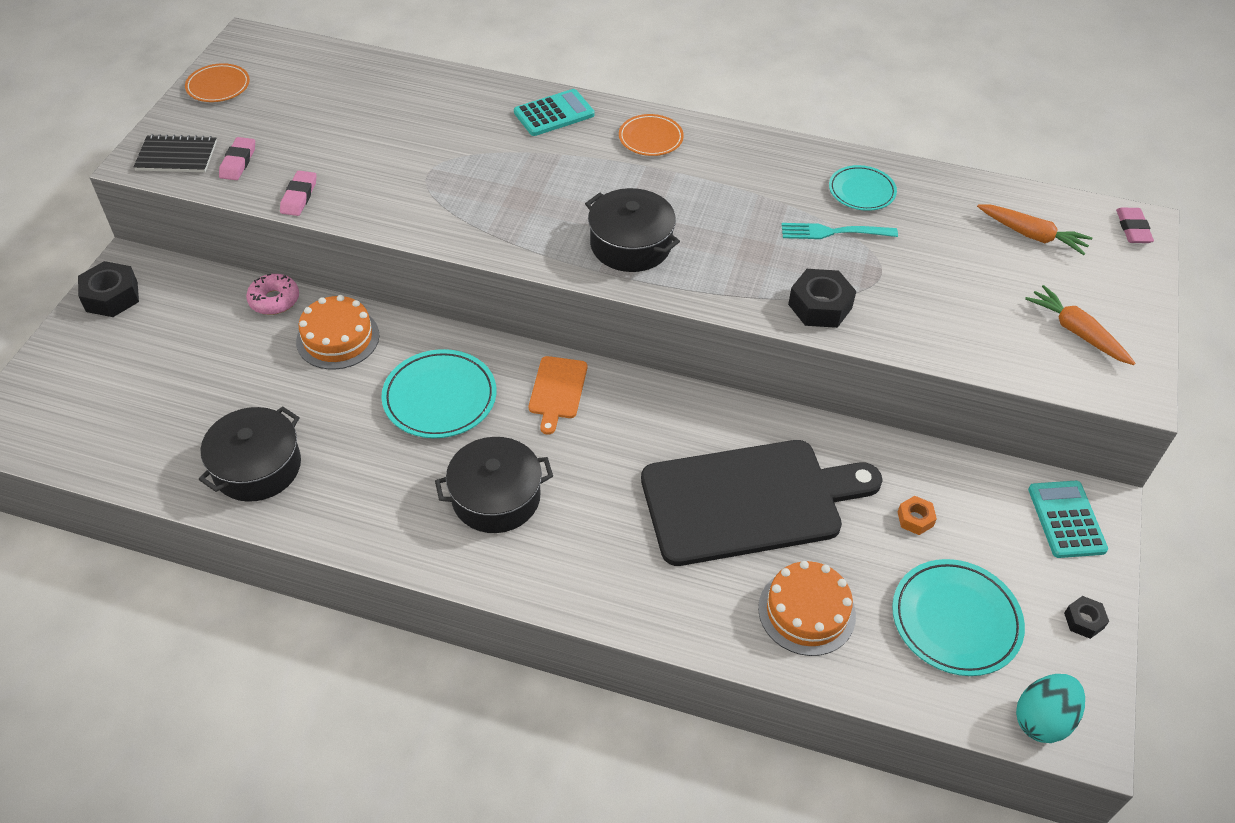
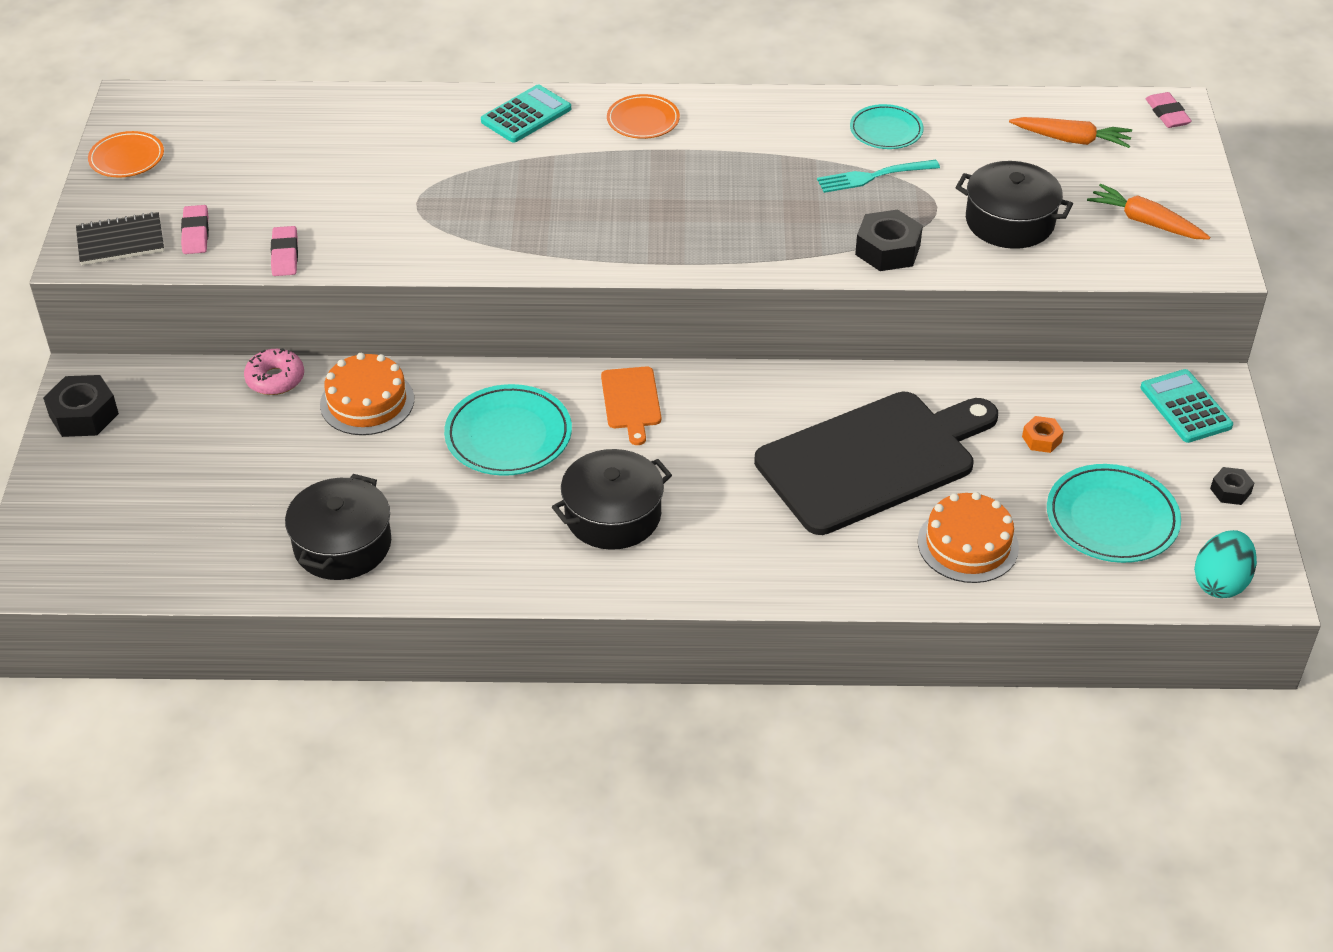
camera: 15 degrees left, 5 degrees down
(630, 245) = (669, 231): black pot -> black pot (1009, 221)

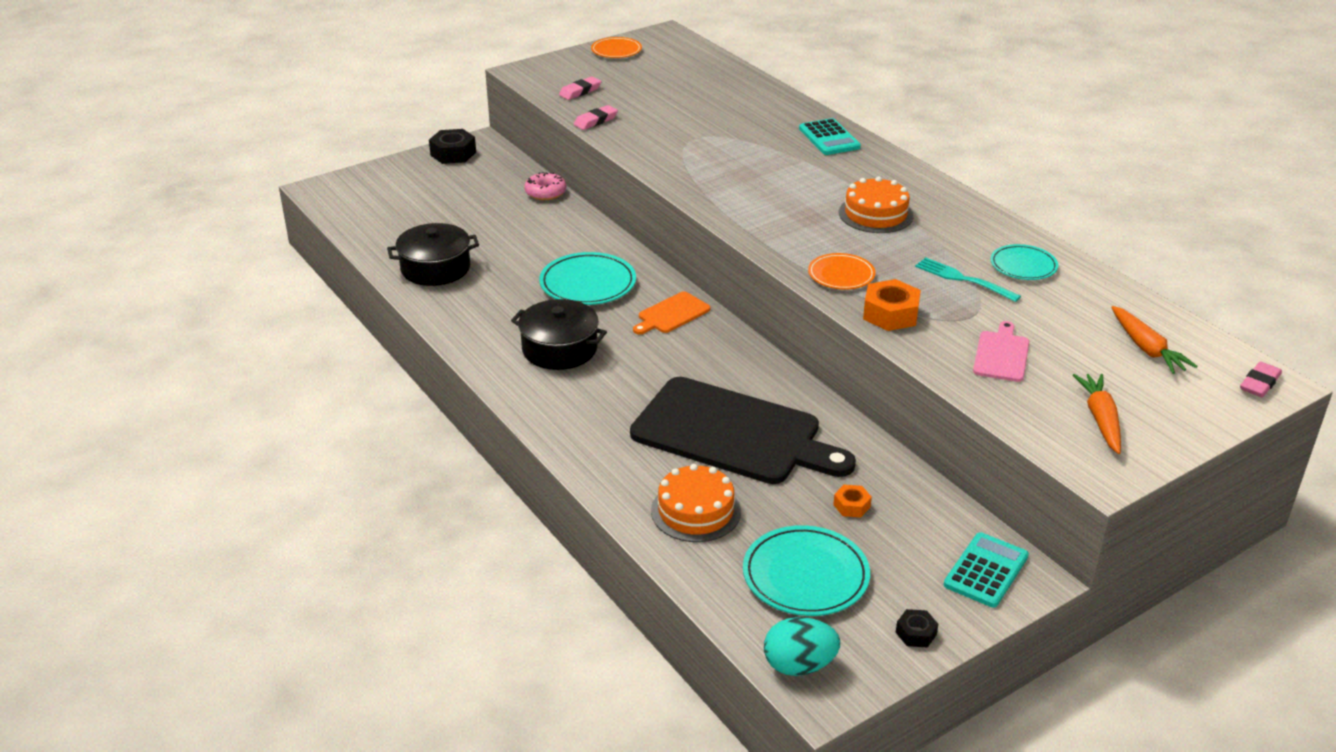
camera: 55 degrees right, 10 degrees down
(120, 241) = (547, 76): black notebook -> none
(367, 402) = (561, 227): orange cake -> orange cake (875, 214)
(526, 115) = (829, 138): turquoise calculator -> turquoise calculator turned 60 degrees clockwise
(643, 120) = (886, 176): orange plate -> orange plate (841, 275)
(888, 250) = (890, 314): black nut -> orange nut
(1009, 221) = (1001, 354): black pot -> pink cutting board

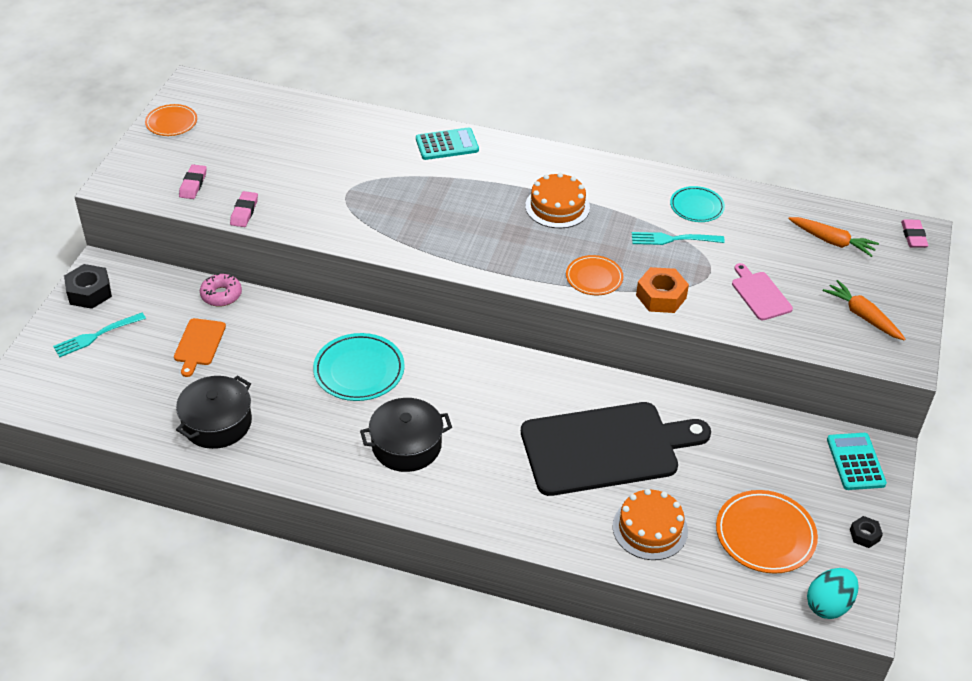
camera: 40 degrees left, 10 degrees up
(423, 180) = (96, 336): none -> turquoise fork
(671, 314) = (453, 365): orange cutting board -> orange cutting board (199, 344)
(805, 576) = (765, 535): turquoise plate -> orange plate
(829, 138) = (447, 145): turquoise calculator -> turquoise calculator turned 45 degrees counterclockwise
(851, 506) = (736, 461): orange nut -> none

